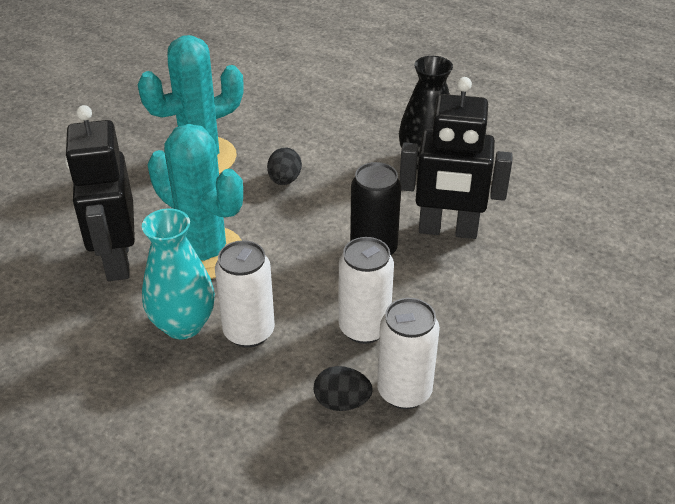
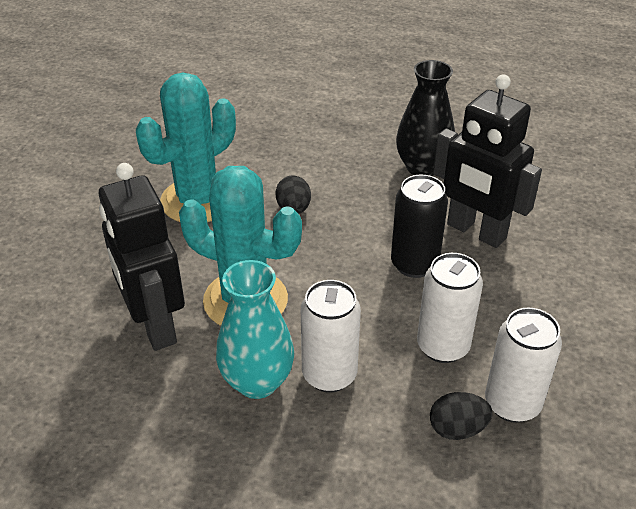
camera: 15 degrees left, 0 degrees up
(447, 230) = (475, 232): black robot -> black robot turned 45 degrees clockwise

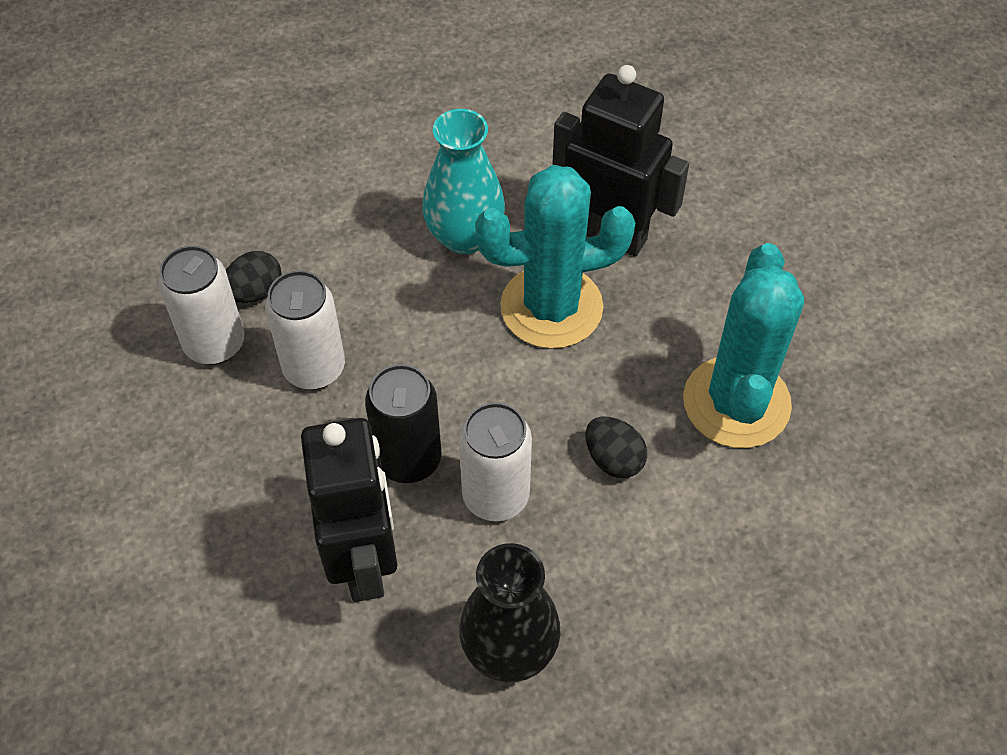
camera: 145 degrees right, 15 degrees up
(329, 375) = (405, 278): white can -> white can (496, 496)
(475, 232) = (364, 560): black robot -> black robot turned 75 degrees clockwise

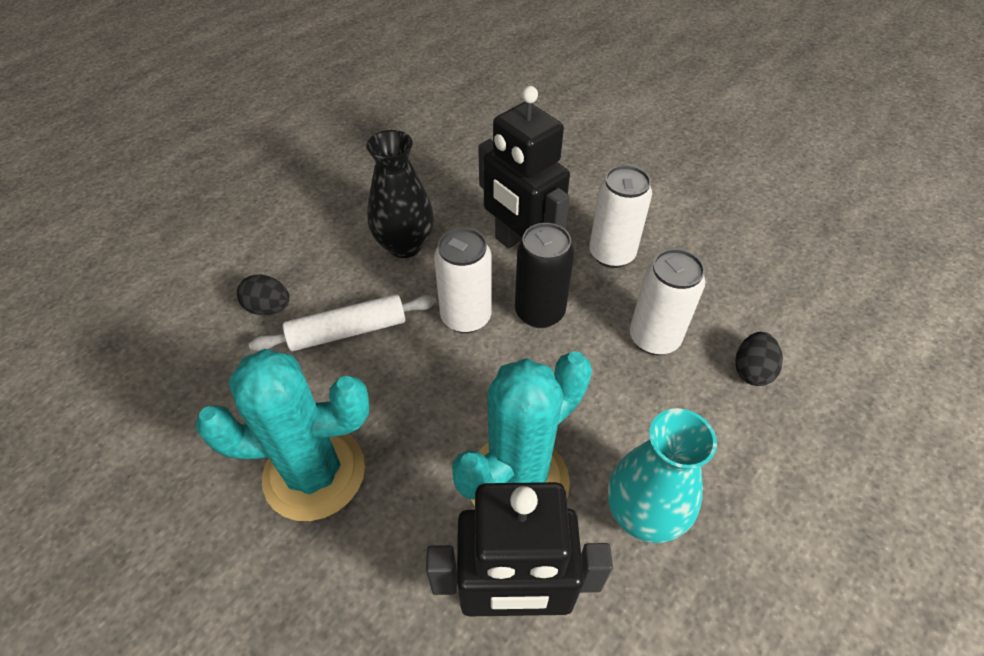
camera: 150 degrees right, 5 degrees down
(215, 344) = (735, 321): white can -> white can (611, 254)
(613, 459) = (396, 378): black egg -> black egg (269, 308)
(643, 548) = (348, 331): none -> white rolling pin
(736, 402) = (314, 473): turquoise cactus -> turquoise cactus turned 75 degrees counterclockwise

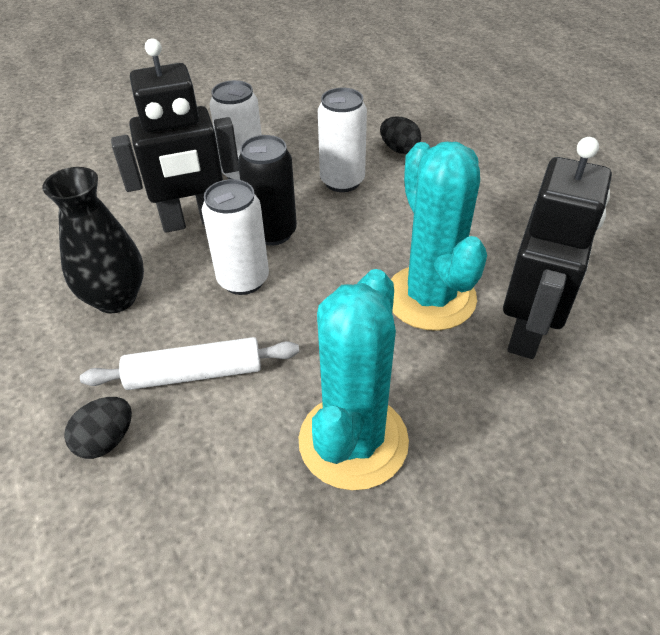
camera: 65 degrees left, 5 degrees down
(348, 331) = (195, 373): white rolling pin -> white rolling pin turned 75 degrees clockwise
(643, 514) = (486, 240): turquoise vase -> none

